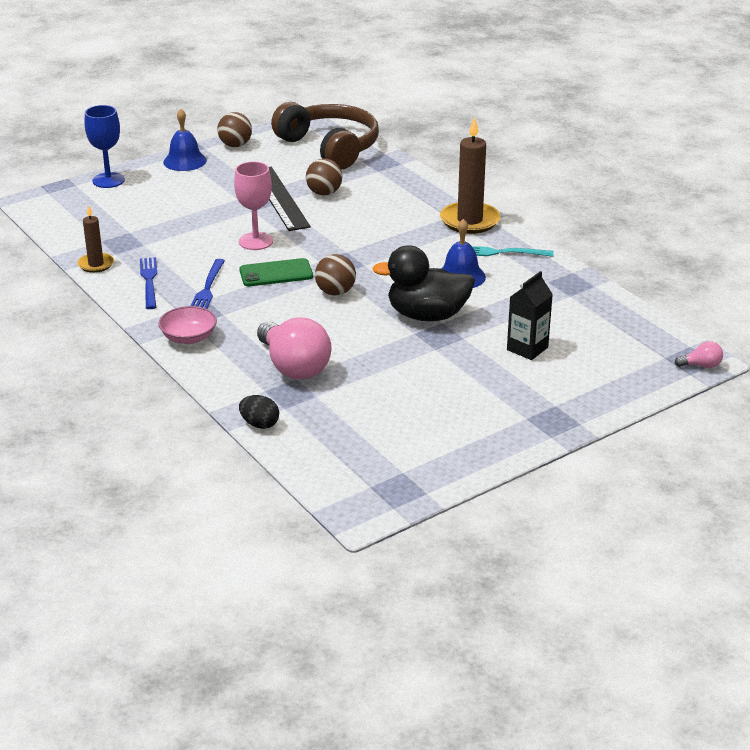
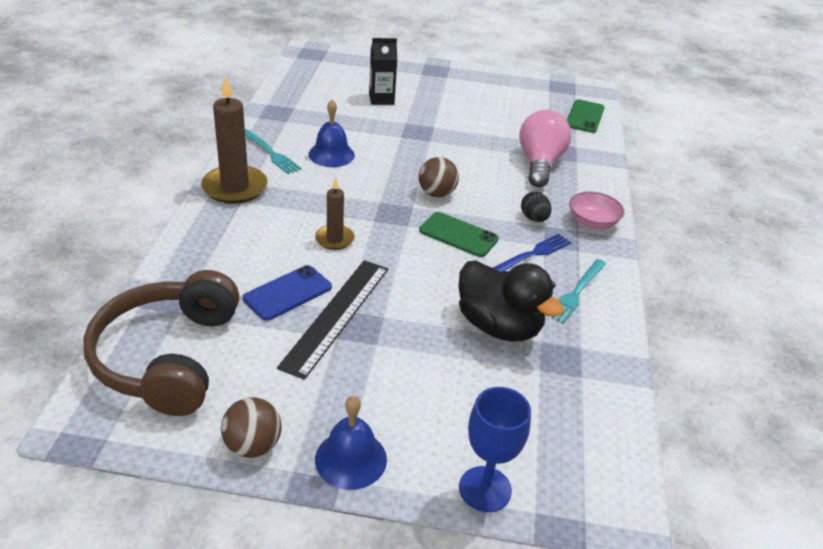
camera: 140 degrees left, 5 degrees up
(96, 264) = (612, 344): brown candle -> brown candle (334, 239)
(149, 281) = (576, 292): blue fork -> turquoise fork
(256, 241) = (431, 277): pink goblet -> none
(259, 424) = (602, 146): black egg -> black egg (534, 218)
(320, 455) = (585, 116): none -> green phone
(324, 193) = (287, 293): brown ball -> blue phone
(427, 315) = (403, 145): black duck -> black duck (499, 326)
(701, 365) = (313, 49): pink light bulb -> none

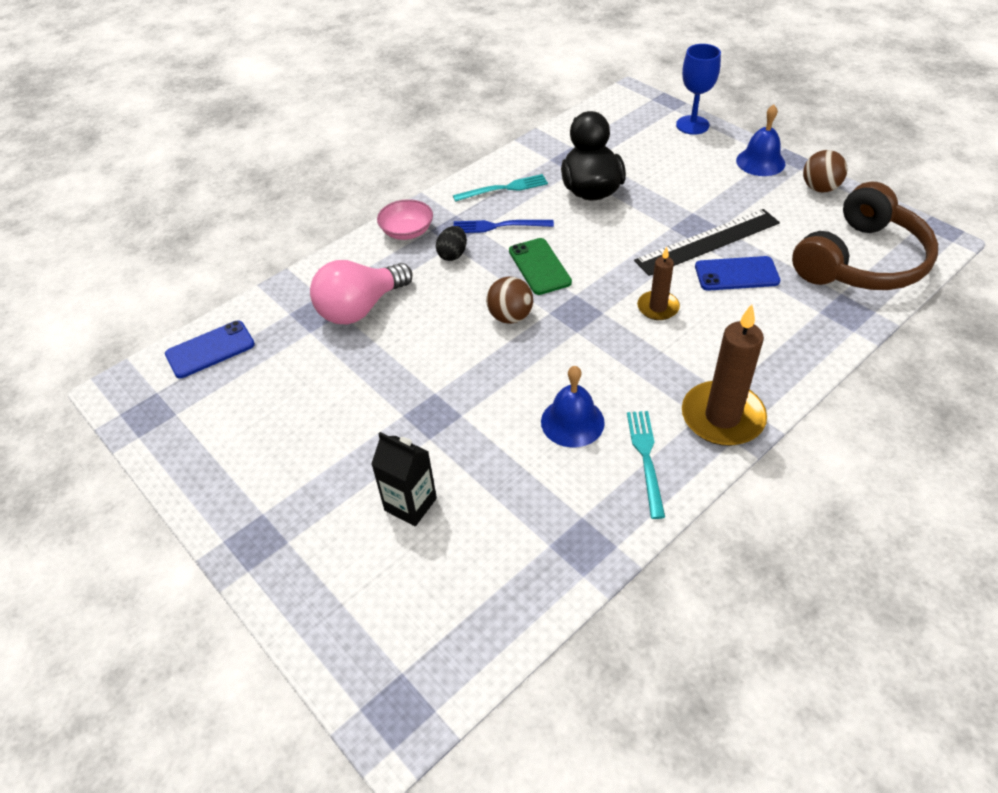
camera: 135 degrees left, 10 degrees up
(585, 116) = (210, 349): green phone -> blue phone

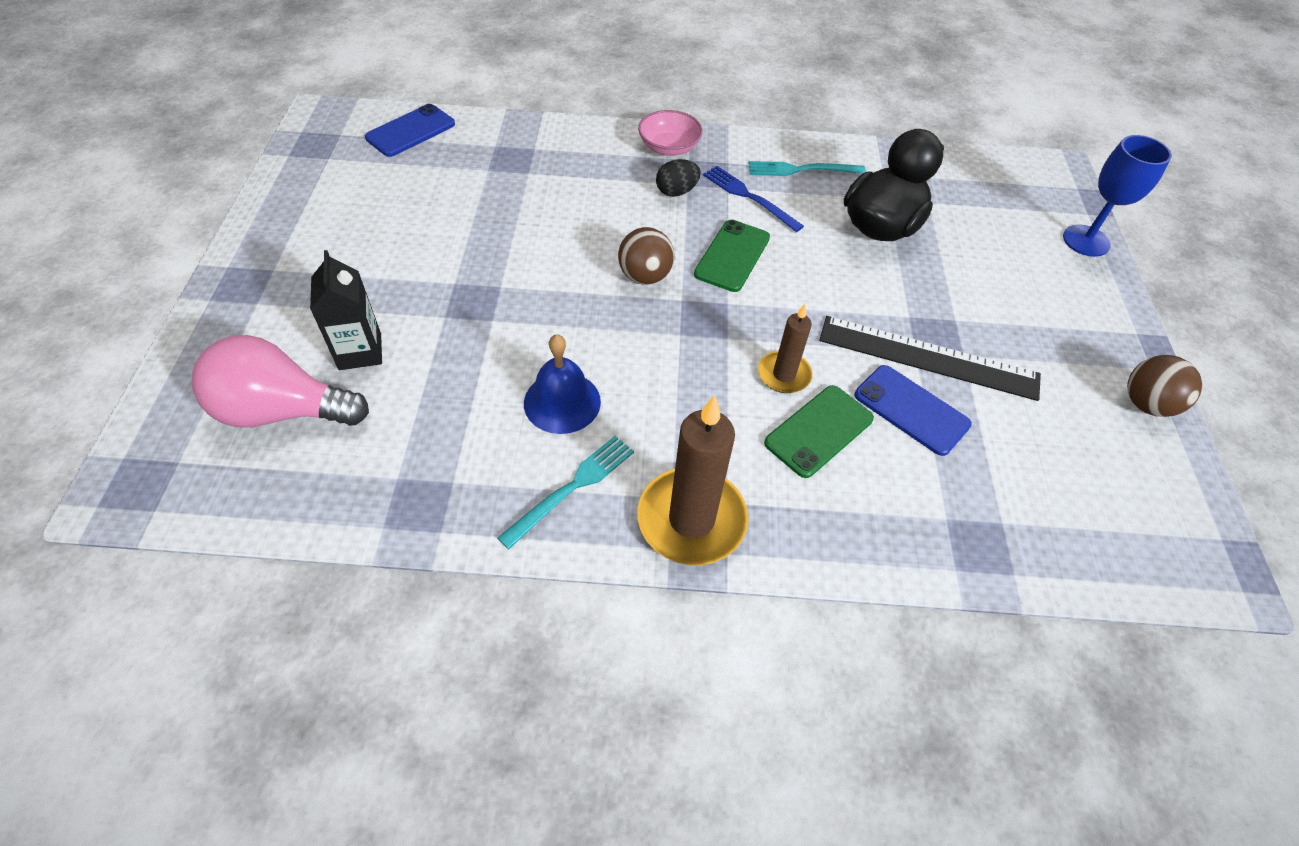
camera: 40 degrees right, 5 degrees up
(210, 349) = (410, 131): blue phone -> blue phone turned 60 degrees counterclockwise
(360, 308) = (546, 179): pink light bulb -> pink light bulb (282, 411)
(504, 189) = (801, 170): turquoise fork -> turquoise fork turned 150 degrees clockwise
(713, 321) = (819, 431): none -> green phone
(760, 162) = (1112, 328): blue bell -> none
(861, 261) = (1080, 512): brown headphones -> none

